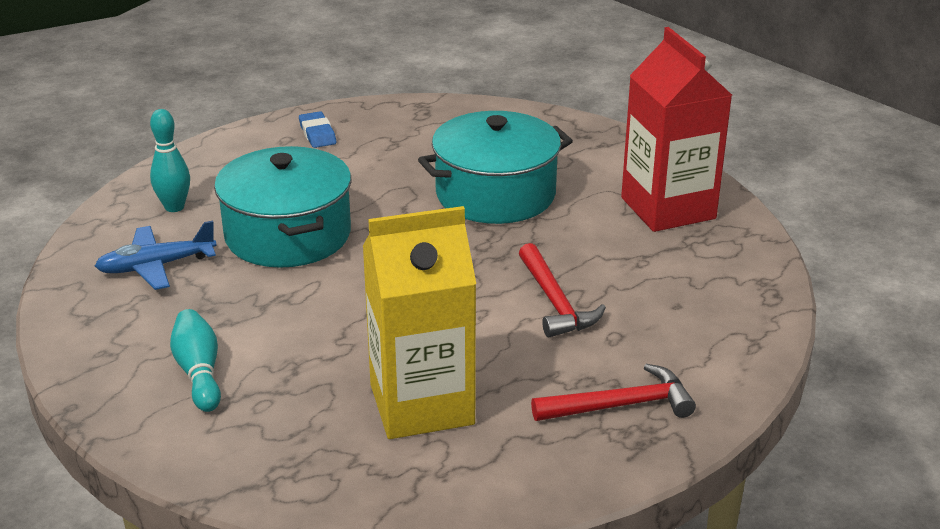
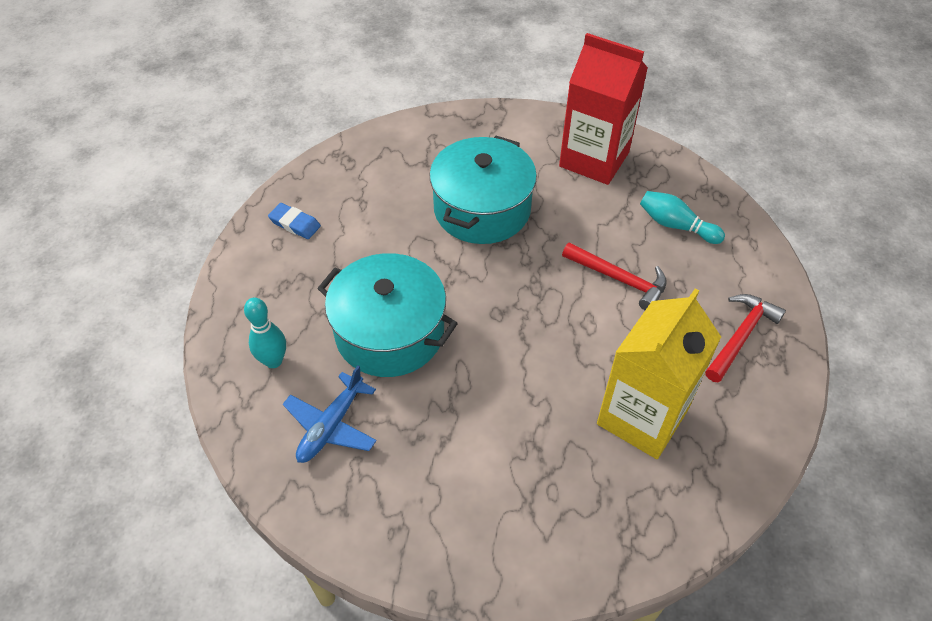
camera: 40 degrees left, 20 degrees up
(199, 372) = (480, 497): turquoise bowling pin -> turquoise bowling pin (676, 225)

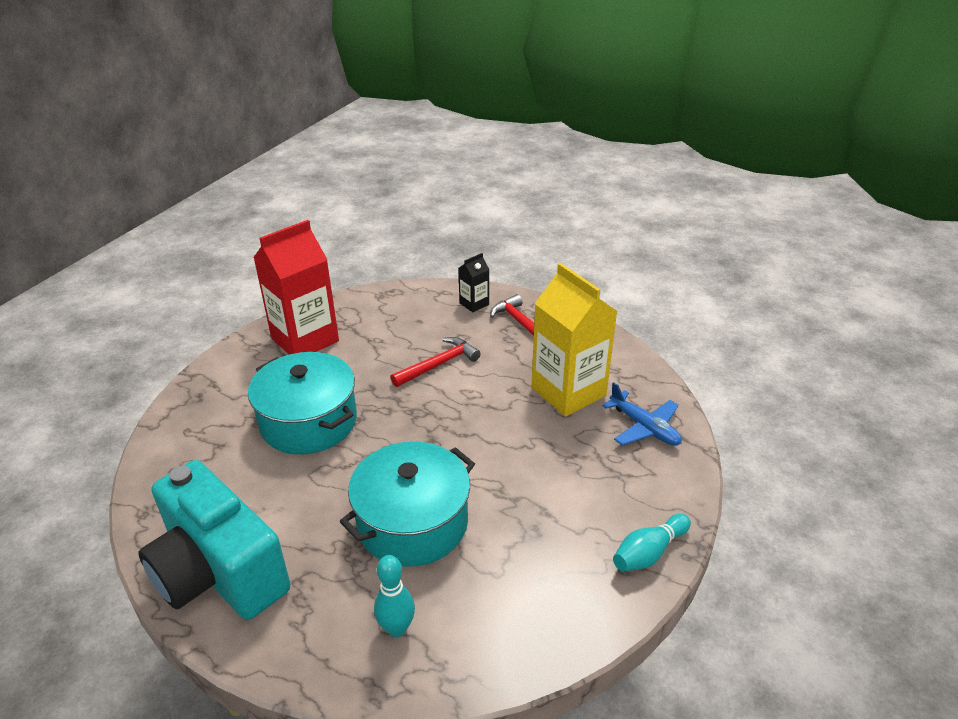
camera: 70 degrees left, 15 degrees down
(295, 224) = (219, 572): blue eraser -> turquoise camera
(331, 426) = (498, 593): blue plane -> blue plane (644, 427)
(676, 225) = (405, 320): turquoise bowling pin -> turquoise bowling pin (649, 552)
(749, 277) = (474, 304): none -> black carton

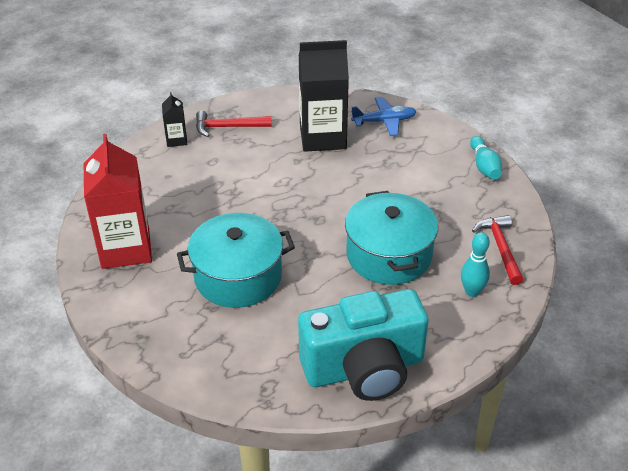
camera: 60 degrees left, 5 degrees up
(438, 364) = (234, 185): red hammer -> red hammer (500, 248)
(568, 392) = (323, 137): yellow carton -> black carton

